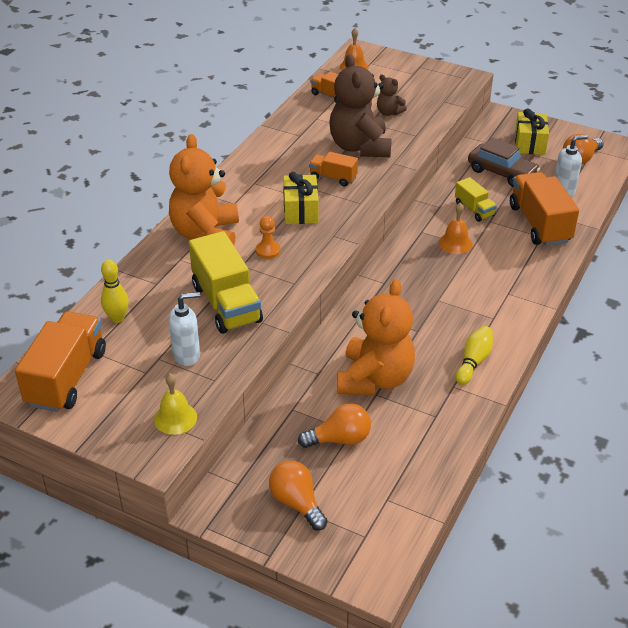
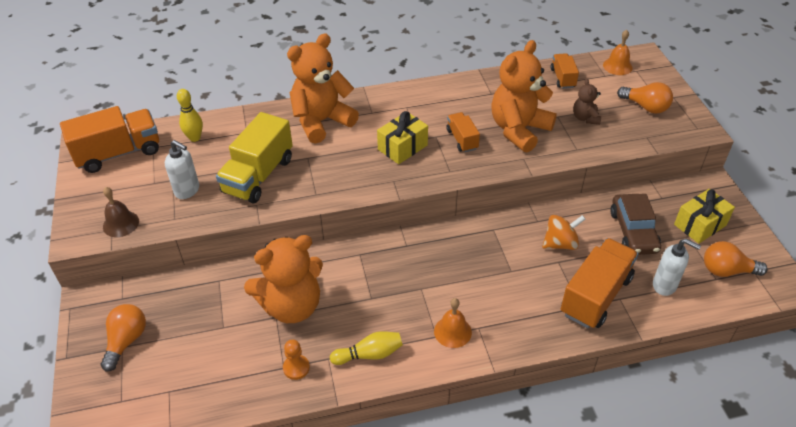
camera: 50 degrees right, 5 degrees up
(175, 418) = (121, 224): yellow bell -> brown bell
(268, 251) = (337, 160): orange pawn -> orange pawn (296, 368)
(340, 439) = (209, 325): orange light bulb -> orange light bulb (645, 107)
(360, 147) = (519, 130): brown teddy bear -> orange teddy bear
(455, 243) = (503, 257): orange bell -> orange bell (452, 332)
(474, 210) = (560, 243): yellow truck -> orange spinning top

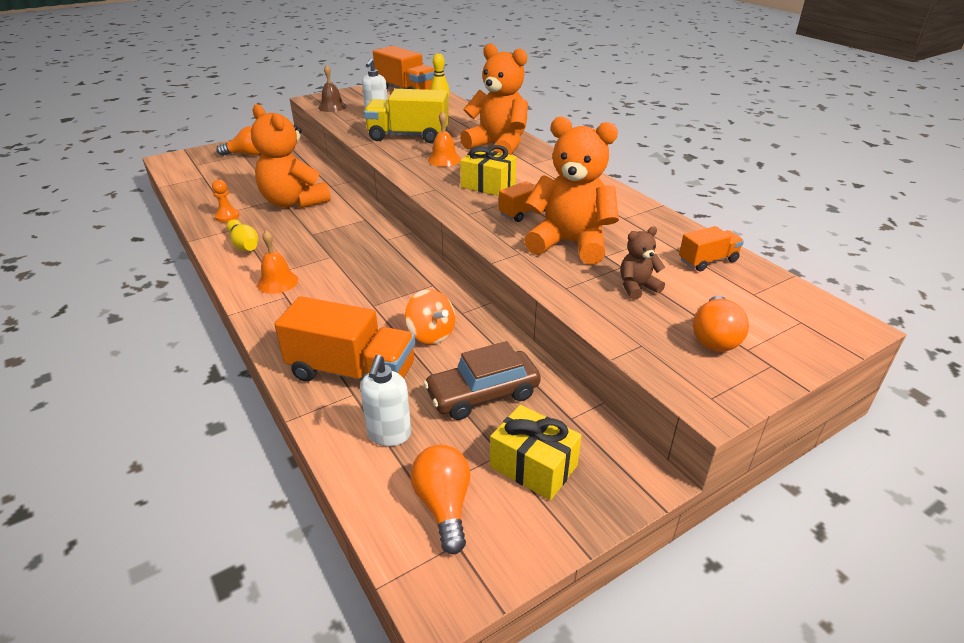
camera: 70 degrees right, 10 degrees down
(617, 66) = (790, 302): orange bell -> orange bell (444, 159)

